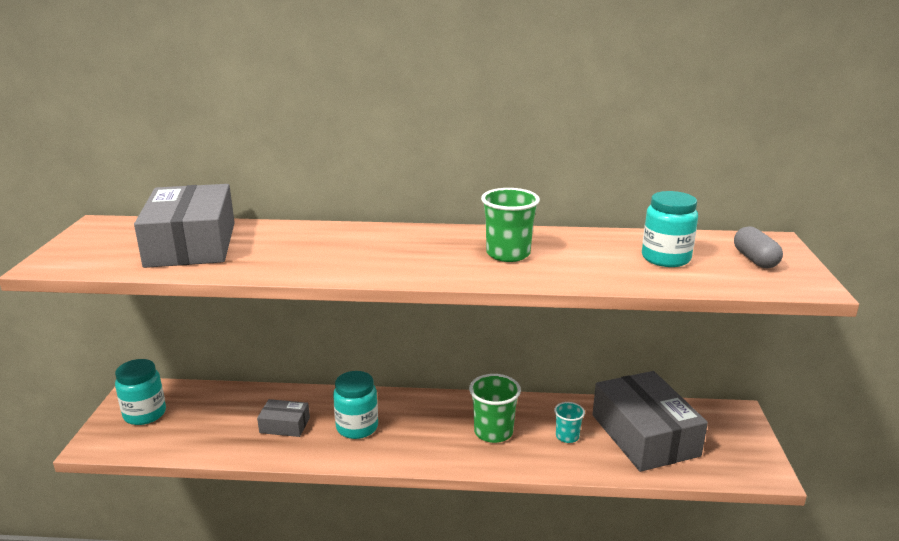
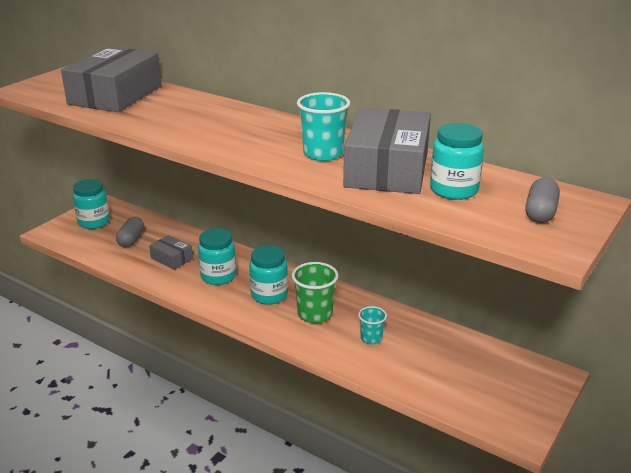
camera: 30 degrees right, 5 degrees up
(214, 420) = (131, 240): none -> grey capsule
(430, 428) = (269, 295): none -> turquoise jar
(508, 254) = (323, 154): green cup -> turquoise cup
(644, 435) = (440, 361): grey box -> grey box (387, 169)

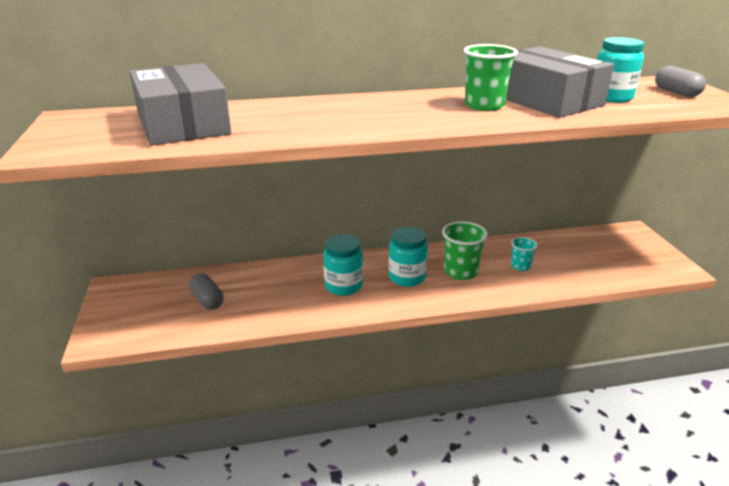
camera: 45 degrees left, 0 degrees up
(94, 222) = (134, 306): turquoise jar -> none
(171, 258) = (277, 294): grey box -> none
(323, 154) = (484, 105): turquoise cup -> green cup

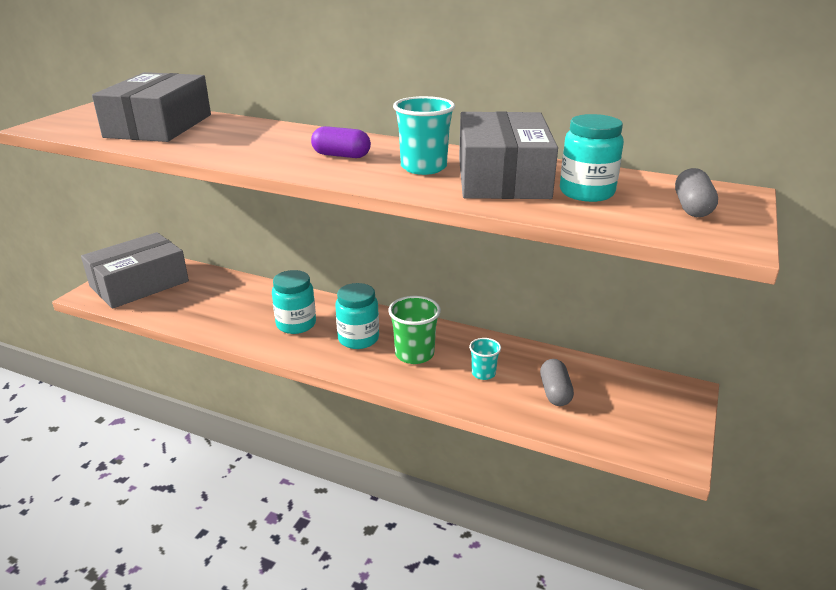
camera: 35 degrees right, 0 degrees up
(141, 309) = (139, 284): none -> grey box
(207, 300) = (187, 294): grey capsule -> grey capsule (555, 392)
(407, 111) = (341, 155): none -> purple capsule
(484, 105) = (423, 167): green cup -> turquoise cup

